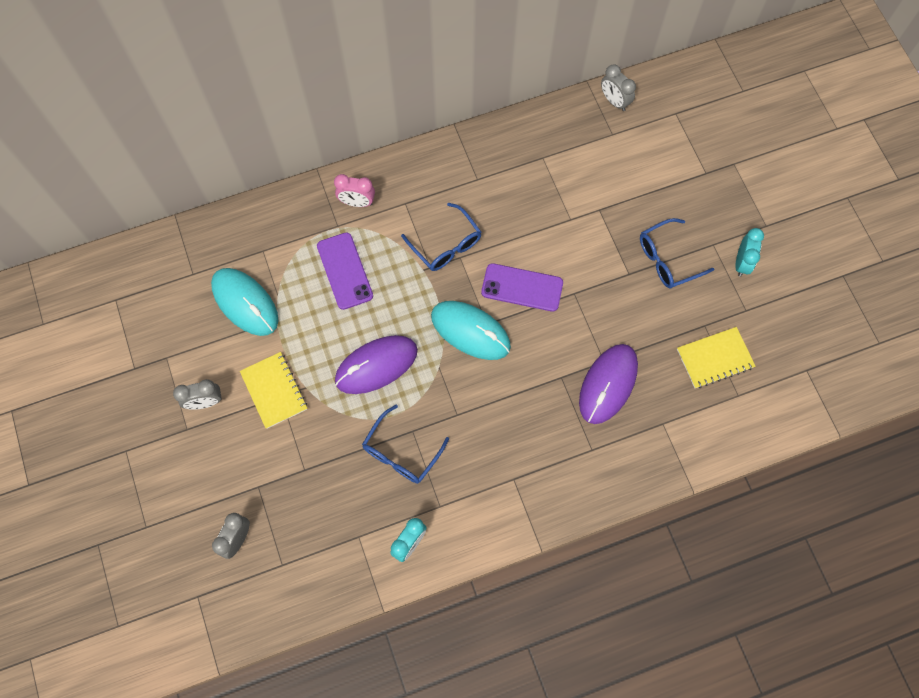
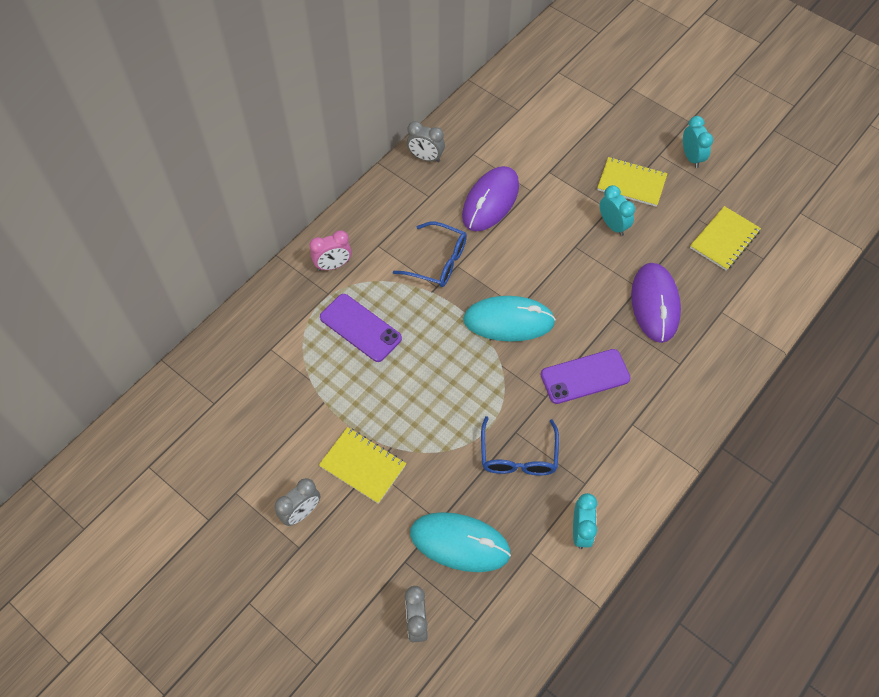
camera: 30 degrees left, 10 degrees down
(245, 303) = (283, 403): turquoise mouse -> turquoise mouse (459, 543)
(376, 365) = (444, 393): purple mouse -> purple mouse (490, 201)
(522, 287) = (528, 263): purple phone -> purple phone (585, 376)
(614, 101) = (502, 85): grey clock -> grey clock (426, 157)
(622, 291) = (613, 225): none -> turquoise clock
(667, 259) = (631, 183): blue glasses -> yellow notebook

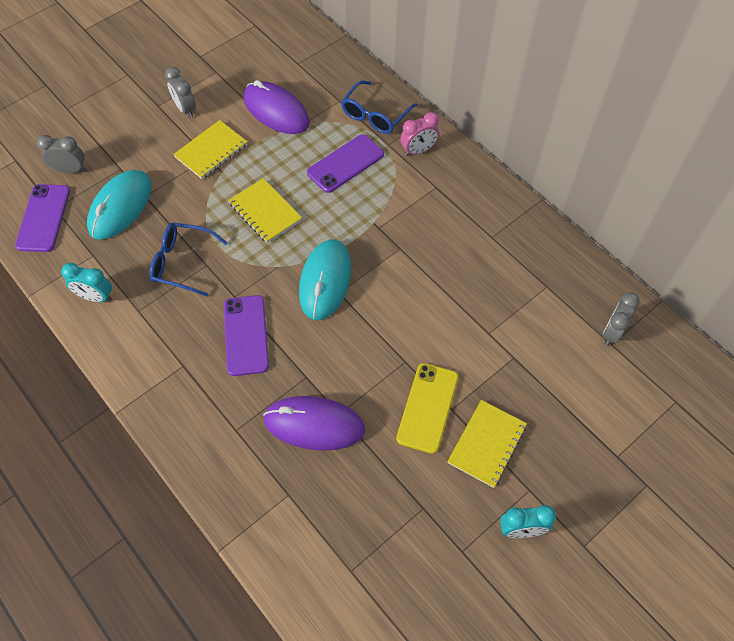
camera: 100 degrees right, 0 degrees up
(333, 265) = (418, 151): pink clock -> pink clock turned 105 degrees counterclockwise
(426, 157) = (544, 241): grey clock -> grey clock (612, 332)
(438, 261) = (407, 233): blue glasses -> blue glasses (375, 115)
(490, 201) = (478, 291): purple mouse -> purple mouse (276, 111)
(493, 628) = (43, 218): none -> purple phone
(613, 225) = (427, 407): turquoise clock -> yellow phone
(724, 239) = (386, 531): yellow notebook -> yellow notebook (265, 212)

